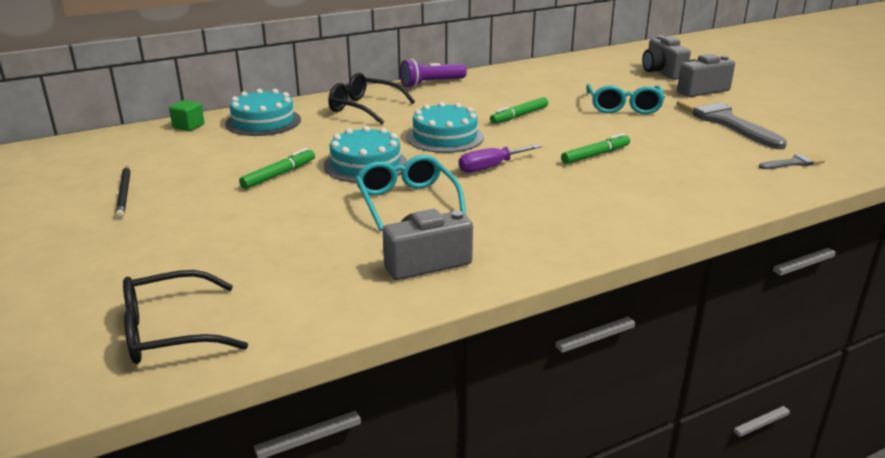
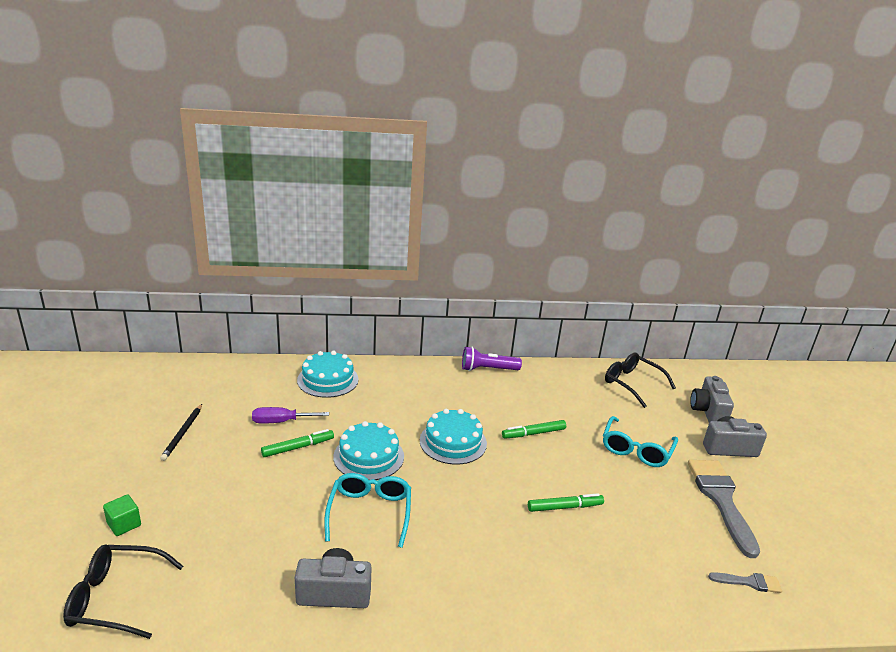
camera: 20 degrees right, 0 degrees up
(188, 126) = (272, 369): green cube -> green cube (124, 524)
(364, 108) = (414, 385): black glasses -> black glasses (632, 384)
(490, 167) = (464, 493): purple screwdriver -> purple screwdriver (281, 421)

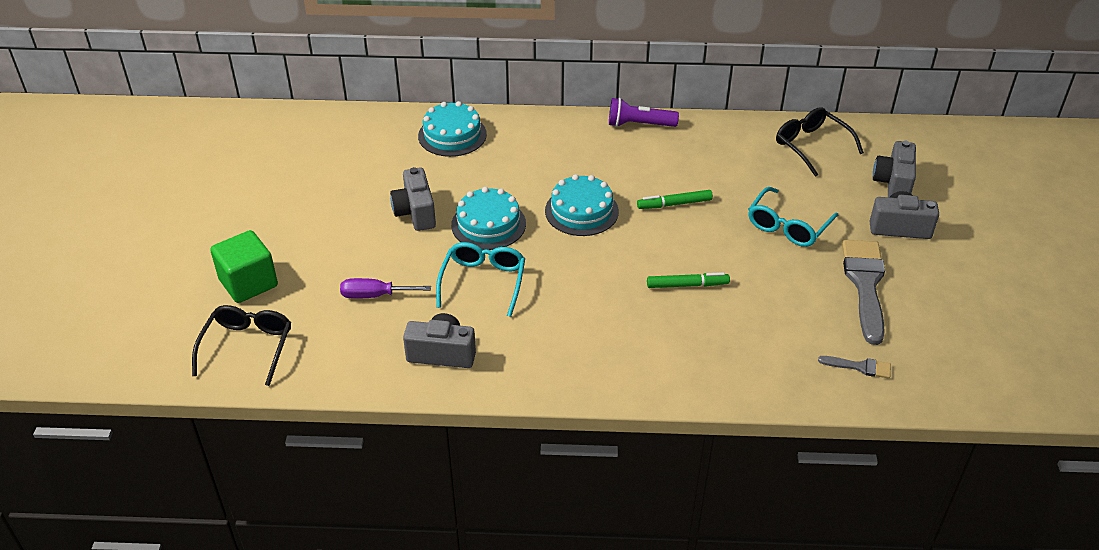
camera: 10 degrees right, 15 degrees up
(116, 598) = (247, 347): black glasses -> black glasses turned 90 degrees clockwise
(124, 524) = (248, 283): green cube -> green cube, size x1.89
(183, 433) = (298, 194): black pencil -> none
(281, 421) = (399, 183): purple screwdriver -> purple screwdriver (374, 295)
(298, 447) = (415, 212): green marker -> grey camera

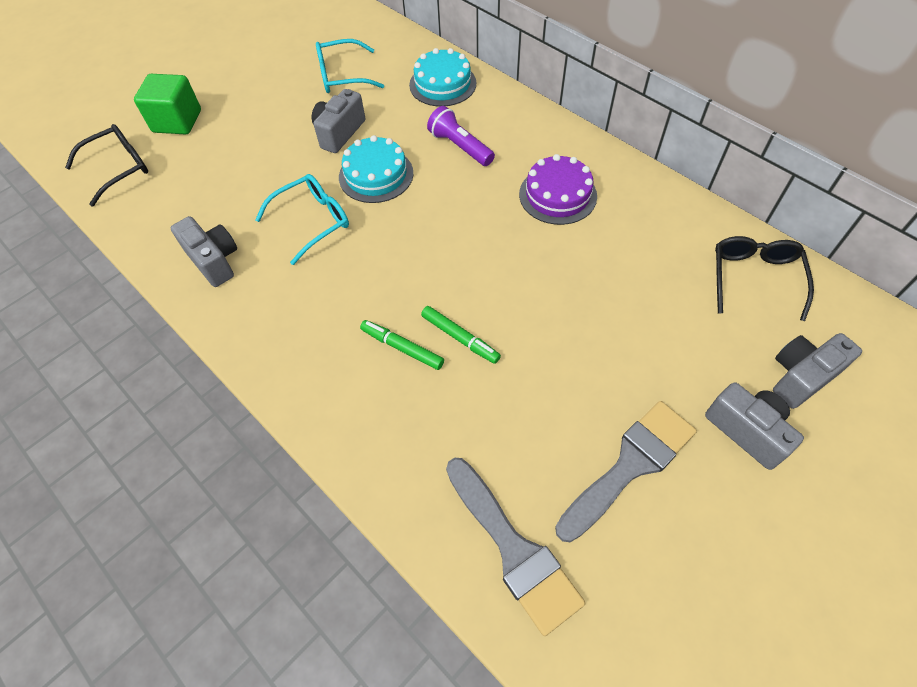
camera: 45 degrees right, 15 degrees up
(374, 295) = (233, 182): purple screwdriver -> none
(581, 211) = (459, 209): turquoise cake -> none
(637, 164) = (557, 195): none -> purple cake
(639, 125) = (605, 159): purple flashlight -> purple flashlight (460, 147)
(674, 204) = (544, 253): green marker -> green marker (402, 347)
(788, 226) = (625, 346): turquoise glasses -> turquoise glasses (342, 76)
(859, 367) = (514, 549): grey brush -> grey brush, size x2.13

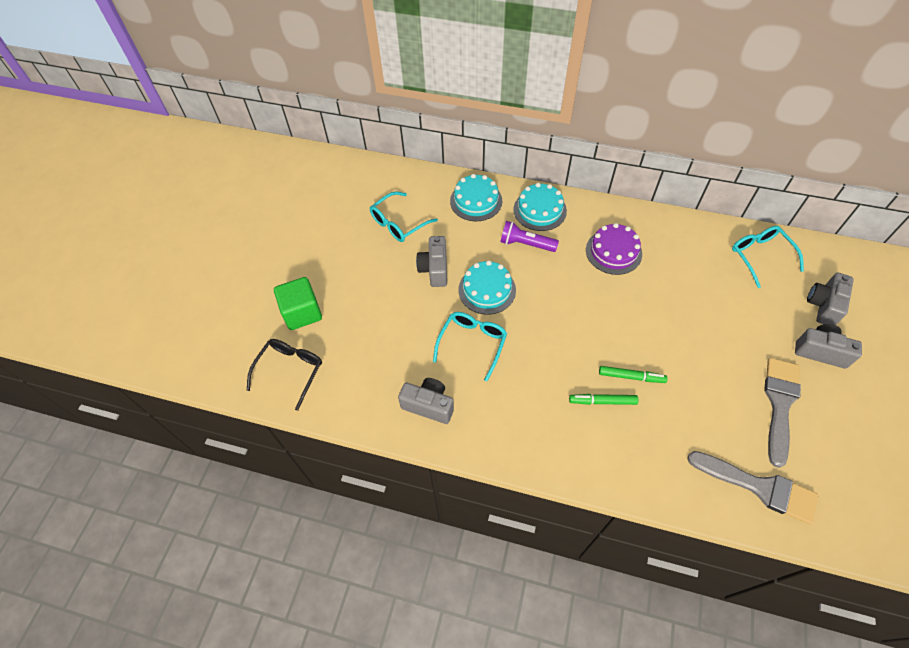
camera: 30 degrees left, 0 degrees up
(506, 119) = (539, 210): none -> turquoise cake
(754, 278) = (760, 256): black glasses -> turquoise glasses

